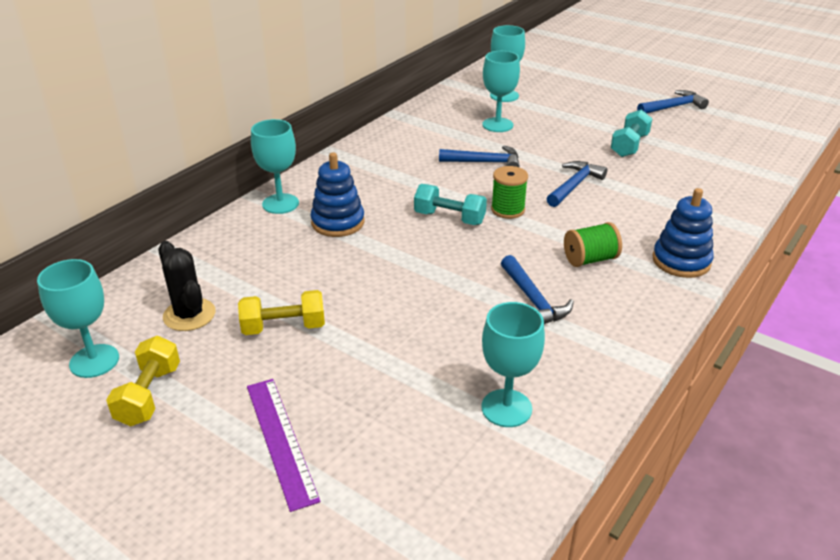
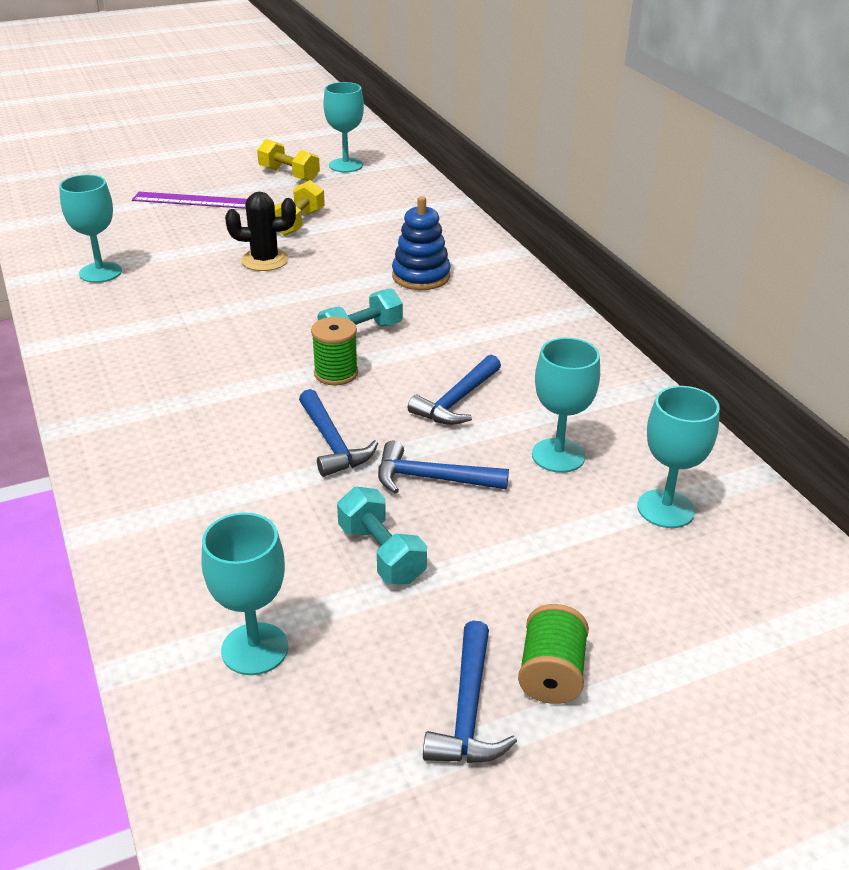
camera: 120 degrees right, 0 degrees up
(189, 315) = (358, 197): black cactus -> black cactus (265, 260)
(280, 204) = (487, 259): turquoise goblet -> turquoise goblet (255, 649)
(533, 300) = (184, 327): blue hammer -> blue hammer (432, 479)
(590, 259) = (192, 383): green spool -> green spool (551, 674)
(681, 261) = (111, 439): blue stacking toy -> none

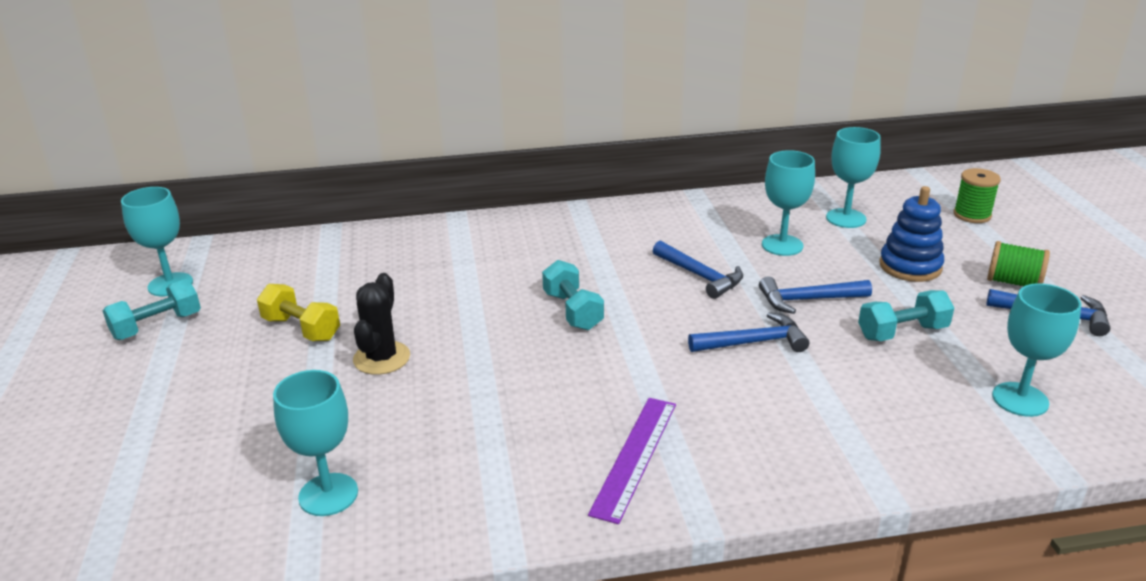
camera: 75 degrees left, 5 degrees down
(193, 200) = (165, 407): purple ruler -> purple ruler (635, 456)
(289, 175) = (157, 326): yellow dumbbell -> turquoise dumbbell
(336, 373) = (640, 331): green spool -> green spool (972, 215)
(421, 276) = (477, 268): blue stacking toy -> blue stacking toy (910, 266)
(432, 479) = (808, 300): blue hammer -> blue hammer turned 60 degrees clockwise

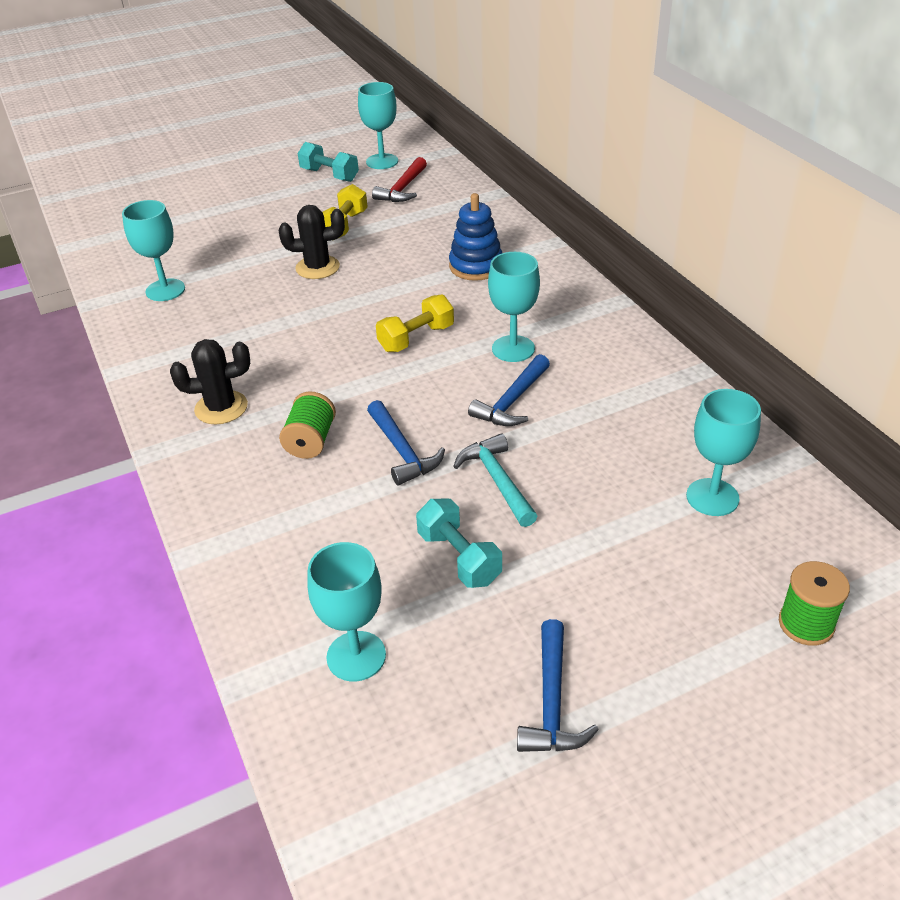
camera: 75 degrees right, 10 degrees up
(256, 279) = (403, 188): none -> red hammer
(572, 311) = (416, 338): turquoise dumbbell -> yellow dumbbell
(635, 456) = (221, 408): purple ruler -> black cactus
(782, 245) = (610, 450): turquoise goblet -> turquoise goblet (513, 349)
(808, 300) = (497, 481): blue hammer -> turquoise hammer
(910, 266) = (615, 561): blue stacking toy -> blue stacking toy (476, 266)
(1013, 282) = (622, 663): green spool -> green spool (310, 441)

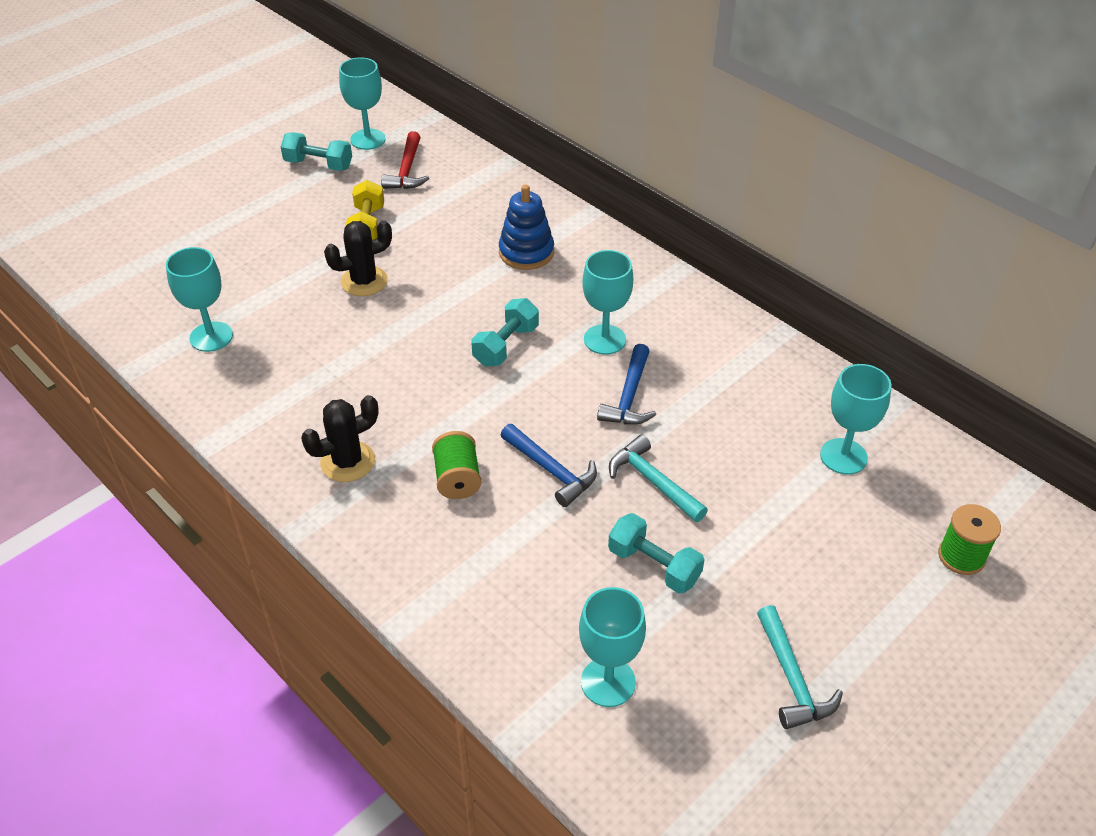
camera: 20 degrees left, 5 degrees up
(416, 338) = (506, 345): yellow dumbbell -> turquoise dumbbell
(552, 701) = (792, 678): blue hammer -> turquoise hammer

